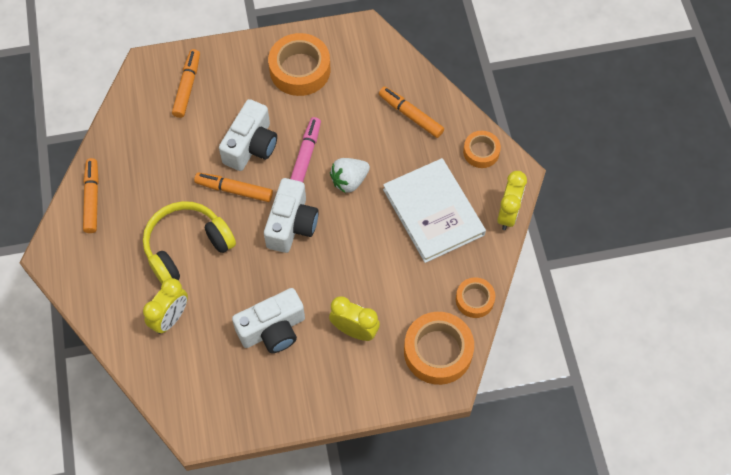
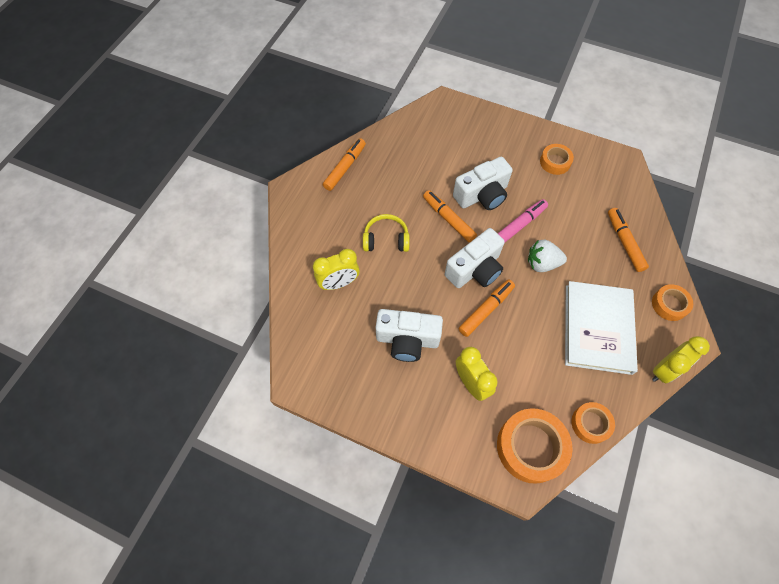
camera: 35 degrees right, 0 degrees up
(187, 87) = (463, 130): orange marker -> orange marker (486, 310)
(187, 247) = (386, 239): yellow headphones -> yellow headphones, size x0.63
(300, 70) = (555, 162): orange tape -> orange tape, size x0.57

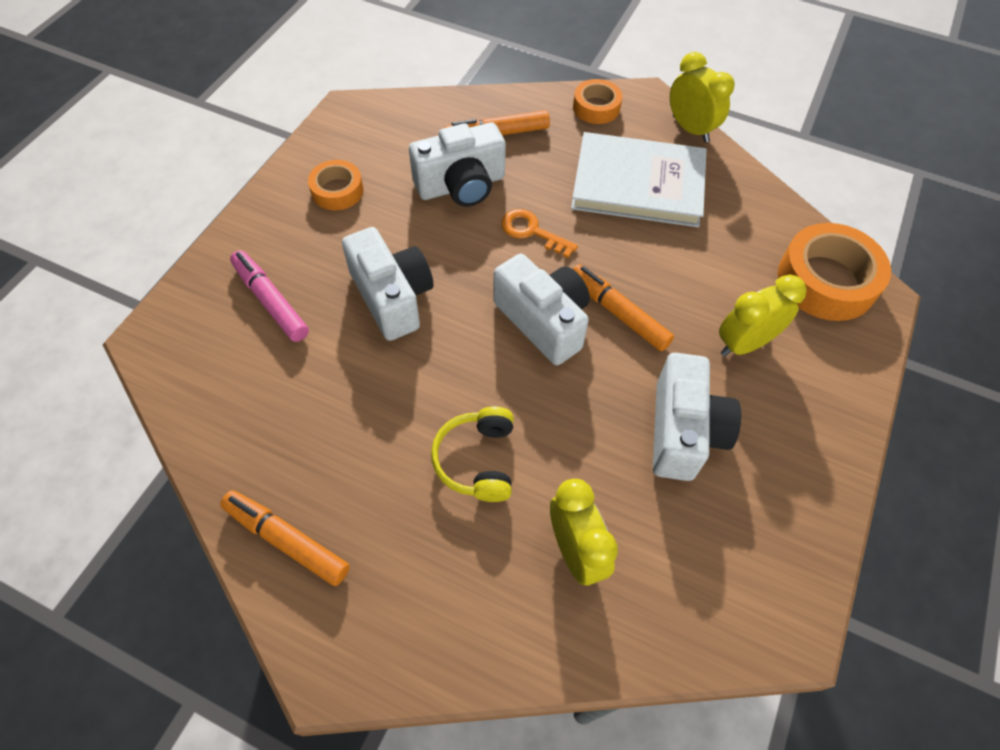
camera: 90 degrees left, 5 degrees down
(448, 219) = (438, 352): orange marker -> none
(519, 225) = (459, 252): pink marker -> pink marker (271, 301)
(542, 263) = (532, 232): white strawberry -> orange key
(573, 224) = (461, 185): none -> white camera
(590, 424) = (778, 212): orange tape -> none

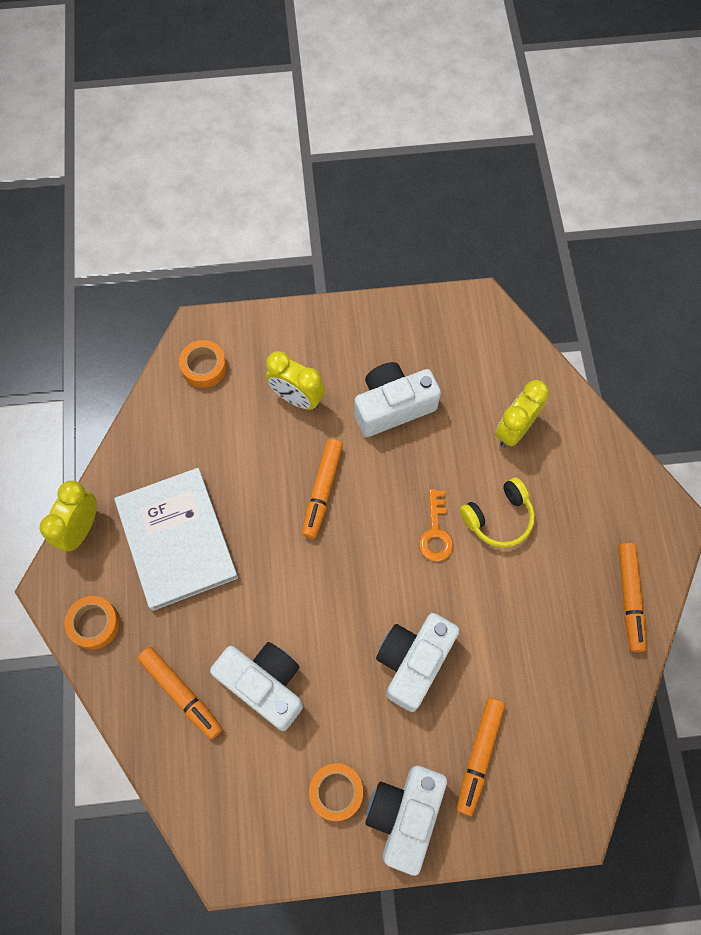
camera: 120 degrees left, 10 degrees up
(271, 301) = (479, 755): pink marker -> orange marker
(532, 232) = (281, 595): orange key -> orange key (436, 532)
(543, 321) = (363, 538): white camera -> white camera (405, 815)
(826, 281) = (204, 367): orange tape -> orange tape, size x0.57

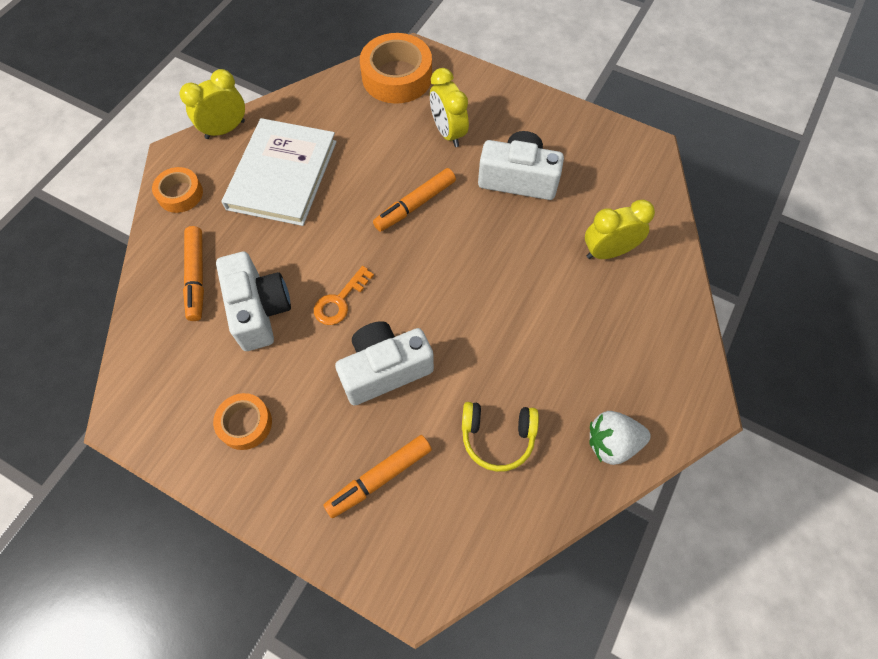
camera: 35 degrees right, 5 degrees down
(204, 367) = (397, 77): orange tape -> orange tape, size x1.74
(405, 815) = (282, 480): white camera -> none
(436, 532) = (481, 286): orange key -> orange key (340, 301)
(498, 518) = (542, 308): yellow headphones -> yellow headphones (497, 437)
(629, 598) = (612, 443): orange marker -> white strawberry

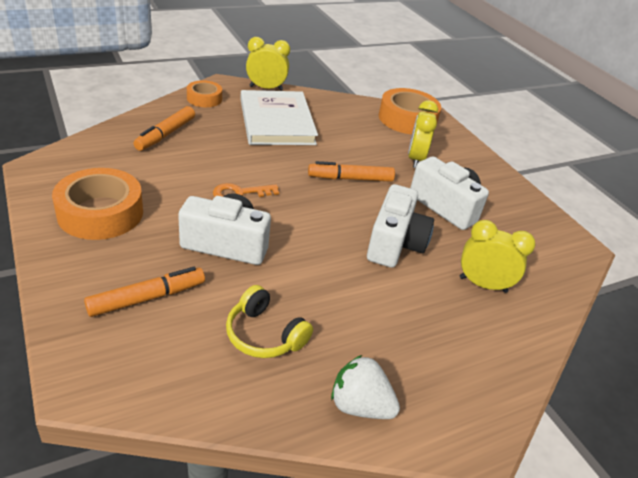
camera: 30 degrees right, 25 degrees down
(245, 424) = (100, 213): orange tape -> orange tape, size x1.74
(259, 310) = (182, 168): white camera -> white camera (395, 244)
(282, 175) = (276, 121): white book -> white book turned 60 degrees counterclockwise
(379, 478) = (147, 298): orange marker -> orange marker turned 150 degrees clockwise

